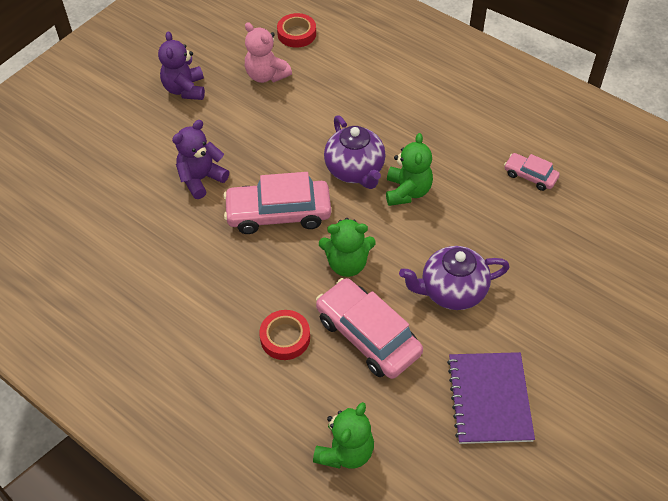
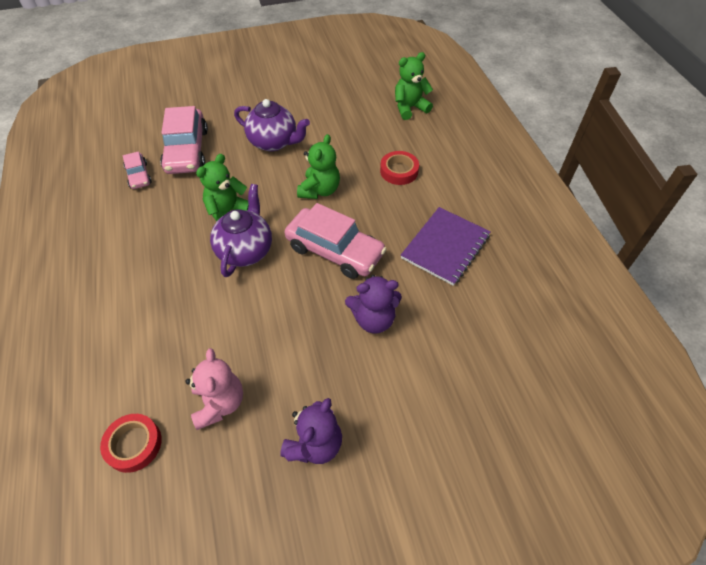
camera: 145 degrees left, 0 degrees up
(347, 263) = (319, 190): green teddy bear -> green teddy bear turned 75 degrees clockwise
(368, 335) = (347, 147): pink car -> pink car (187, 150)
(489, 399) = (313, 91): purple notebook -> purple notebook (445, 247)

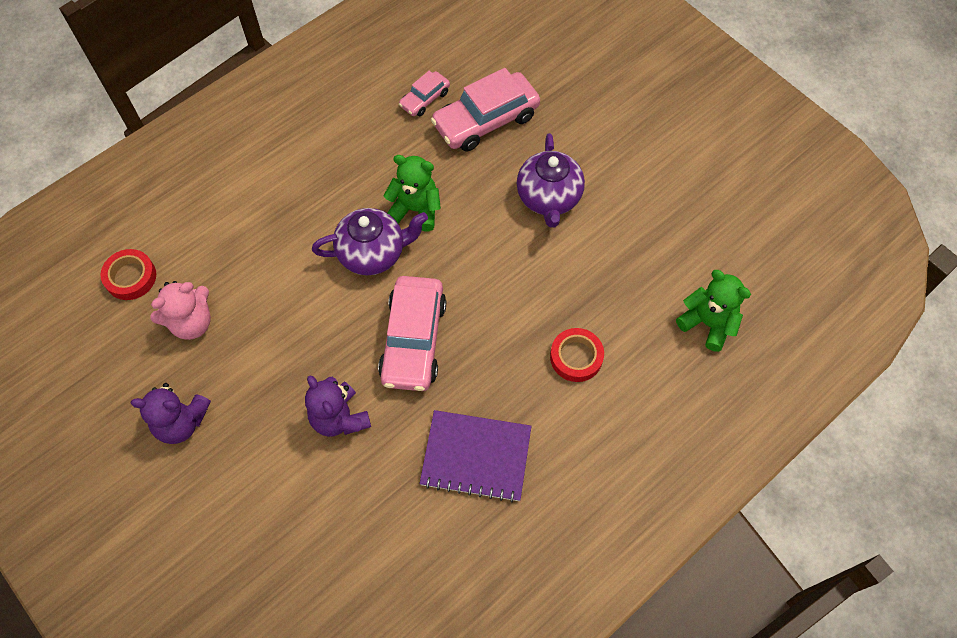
camera: 65 degrees right, 10 degrees up
(319, 190) = (496, 284): green teddy bear -> none

